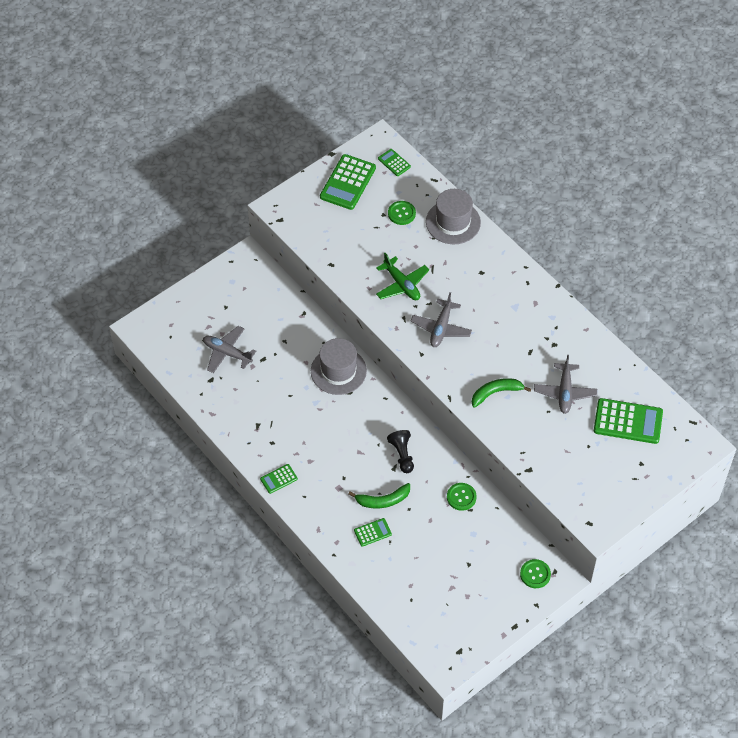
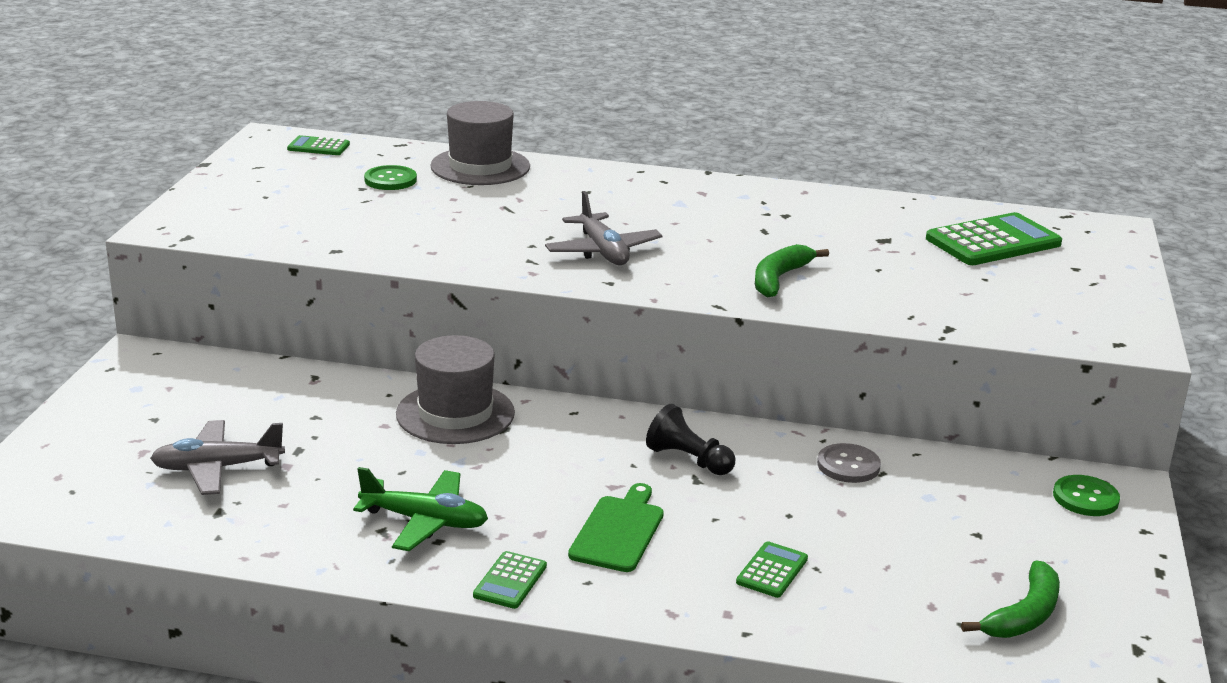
camera: 40 degrees left, 30 degrees down
(338, 477) = (618, 531): none -> green cutting board
(348, 182) = (265, 178): green calculator -> none
(383, 500) = (732, 524): green banana -> green banana (1024, 615)
(402, 284) = (481, 234): green plane -> green plane (425, 521)
(461, 497) = (848, 465): green button -> grey button
(565, 392) = (870, 246): grey plane -> none

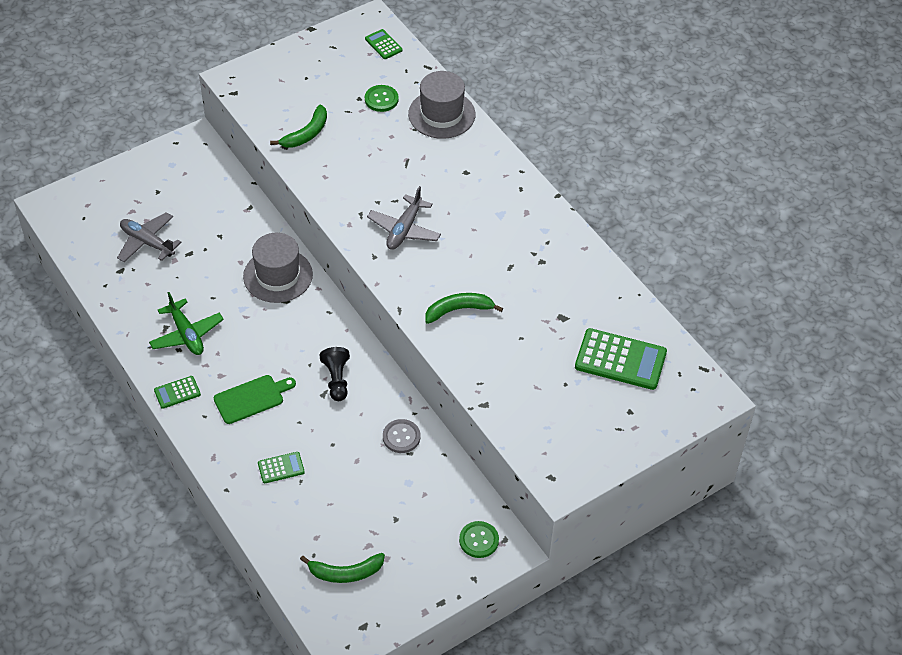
camera: 45 degrees right, 25 degrees up
(346, 232) = (306, 134): none -> green banana

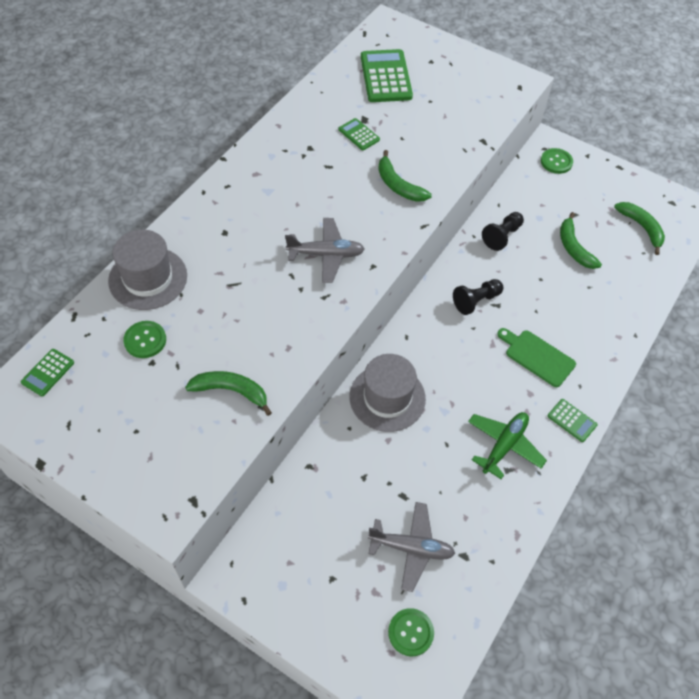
camera: 115 degrees left, 5 degrees up
(92, 219) = (410, 632): none -> green button
(147, 242) = (411, 548): grey plane -> grey plane turned 90 degrees counterclockwise
(281, 468) = (587, 305): green calculator -> green calculator (359, 135)
(354, 493) = (574, 247): none -> green banana
(401, 437) = (502, 236): grey button -> black pawn

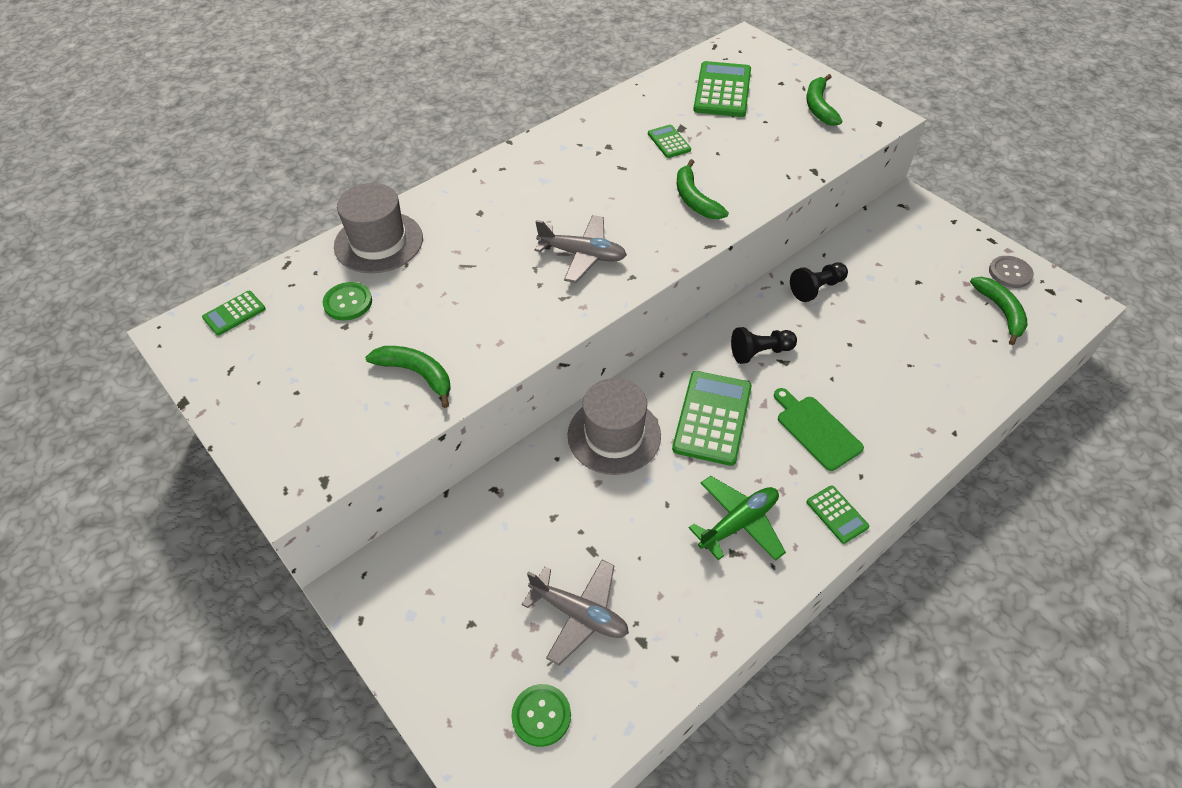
camera: 20 degrees right, 5 degrees down
(457, 365) = (712, 418): none -> green calculator
(556, 162) = (911, 221): green button -> none
(574, 247) = (904, 317): green banana -> green banana (819, 107)
(639, 193) = (1010, 273): none -> grey button

